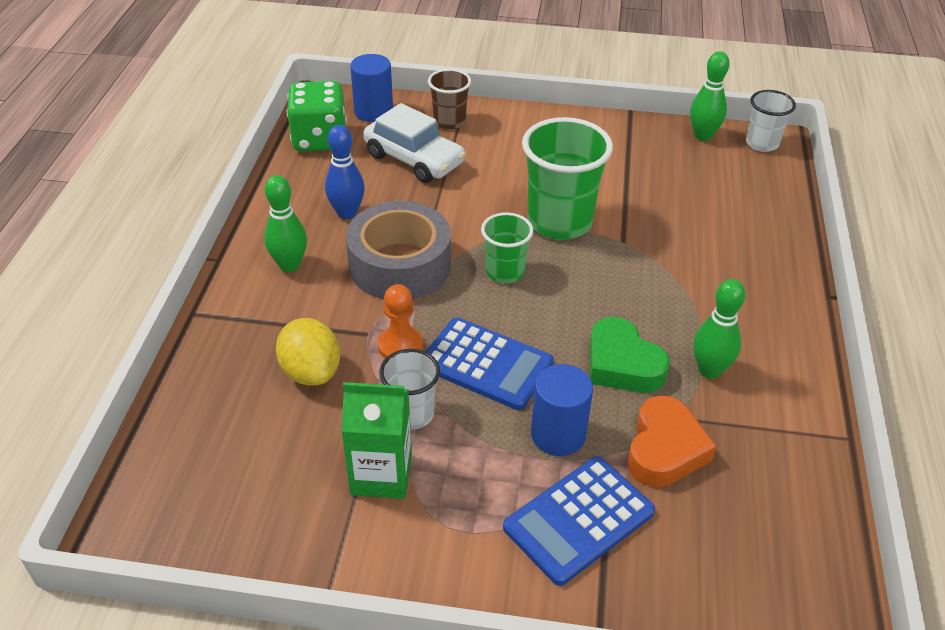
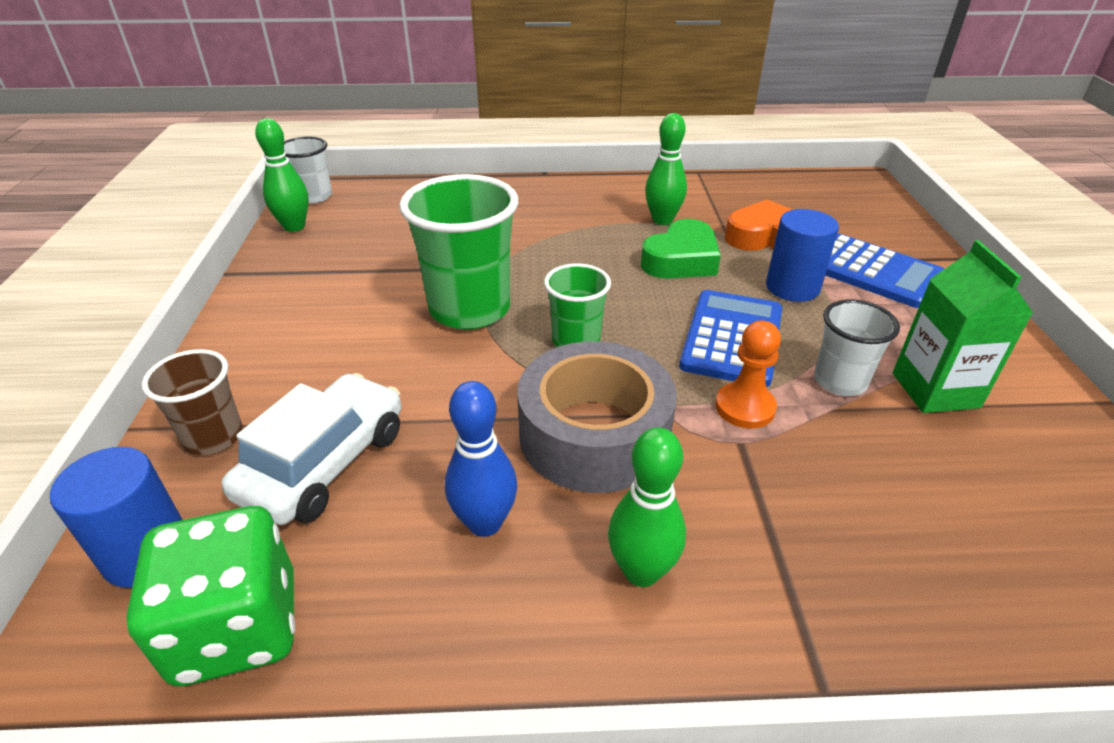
camera: 100 degrees left, 5 degrees down
(311, 372) = (842, 484): yellow lemon -> none

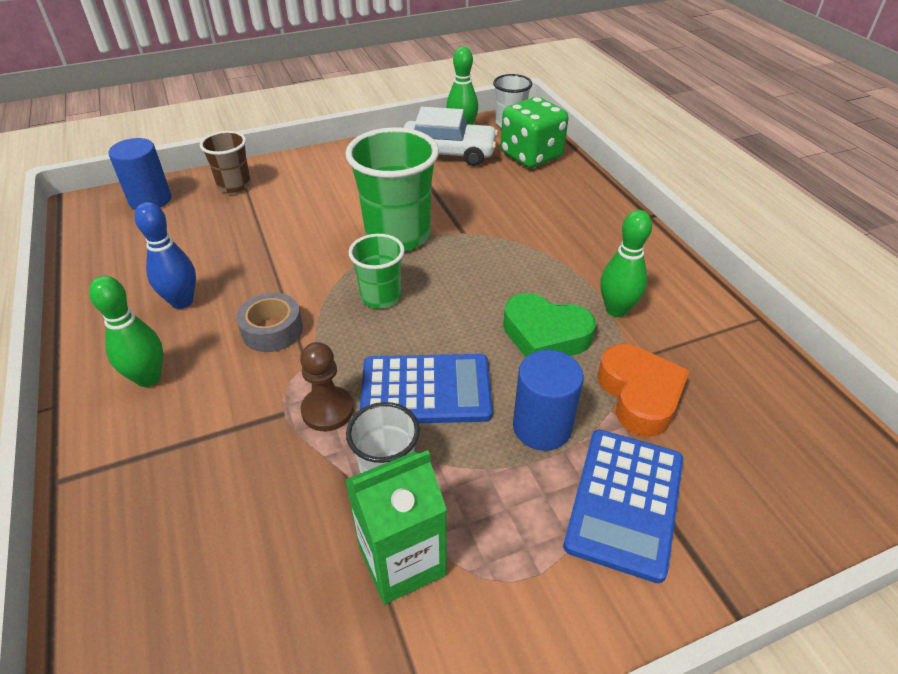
camera: 70 degrees right, 5 degrees up
(238, 628) = (107, 242): green dice -> green dice (531, 156)
(325, 463) = (221, 228): white car -> white car (448, 153)
(594, 434) = (272, 330): grey tape -> grey tape, size x0.53
(745, 407) = (327, 410): orange pawn -> brown pawn

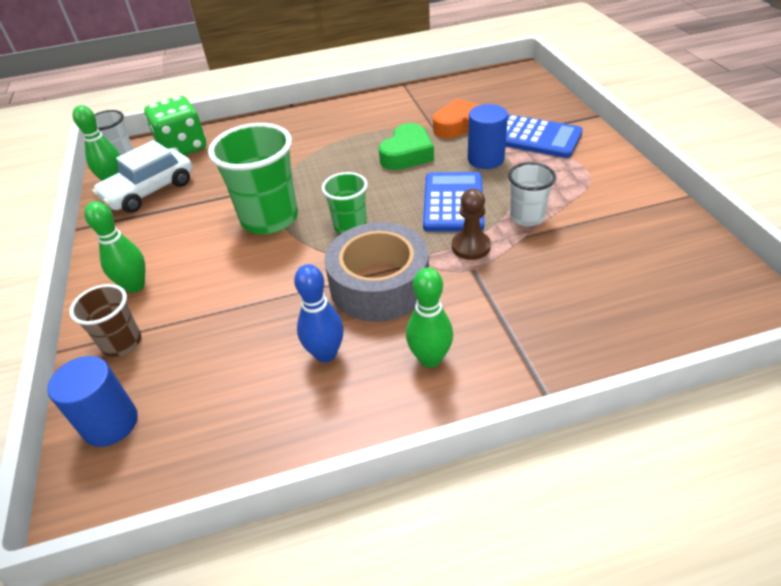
camera: 80 degrees left, 0 degrees up
(272, 330) = (379, 284): grey tape -> grey tape, size x1.88
(402, 561) = (585, 210): green carton -> none
(448, 153) = (150, 191): white car -> white car turned 150 degrees counterclockwise
(616, 309) = (387, 126): green bowling pin -> green bowling pin (135, 286)

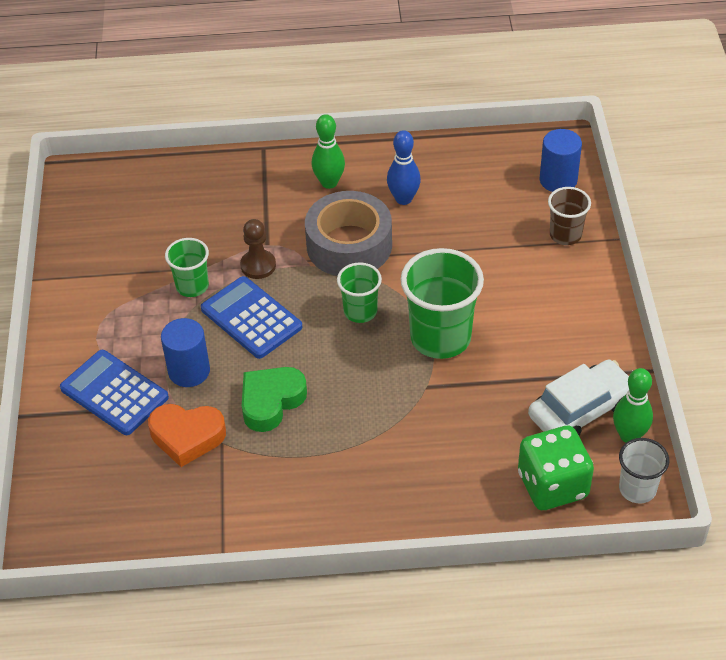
camera: 170 degrees left, 5 degrees up
(135, 286) = (567, 285): green bowling pin -> none
(453, 202) = (251, 318): blue calculator -> blue calculator turned 120 degrees clockwise
(527, 217) = (192, 286): white cup -> green cup

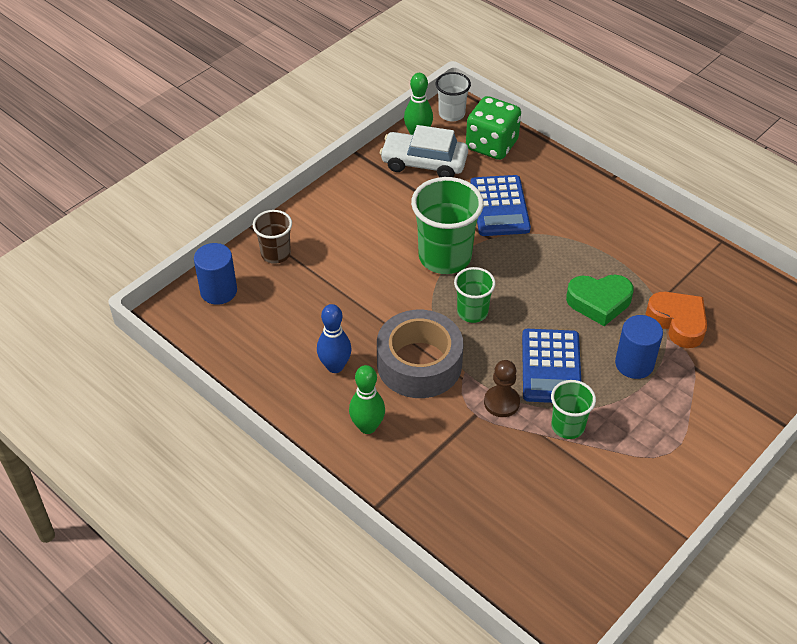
camera: 135 degrees left, 0 degrees up
(114, 393) = (703, 389): blue calculator -> blue calculator (499, 206)

